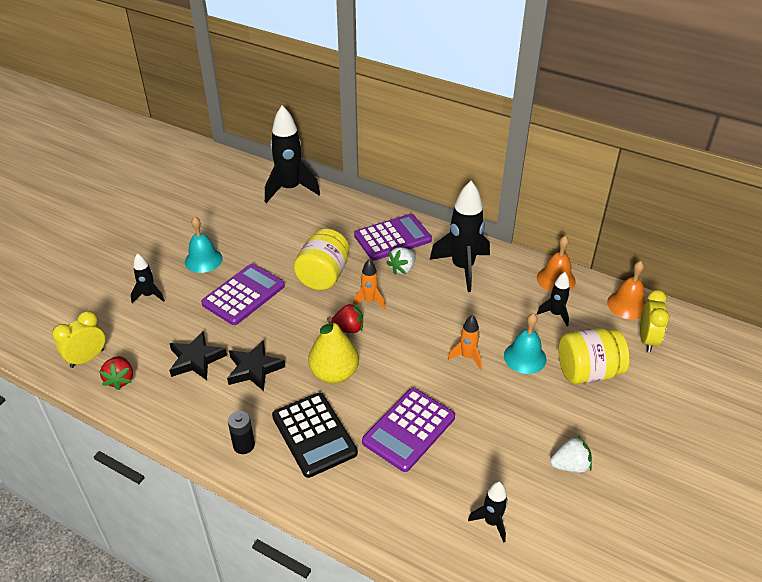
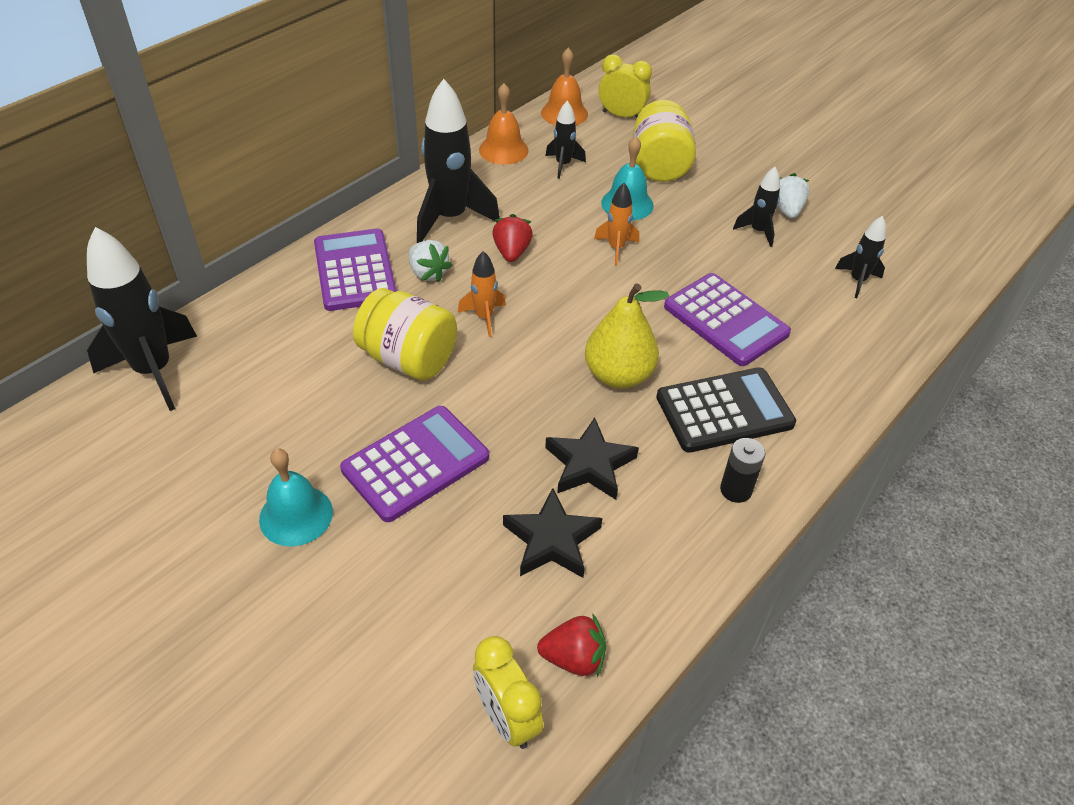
camera: 80 degrees left, 5 degrees up
(149, 295) = (362, 608): black rocket -> black rocket (758, 231)
(243, 295) = (415, 463): purple calculator -> purple calculator turned 90 degrees clockwise
(348, 329) = (534, 348): red strawberry -> red strawberry (512, 252)

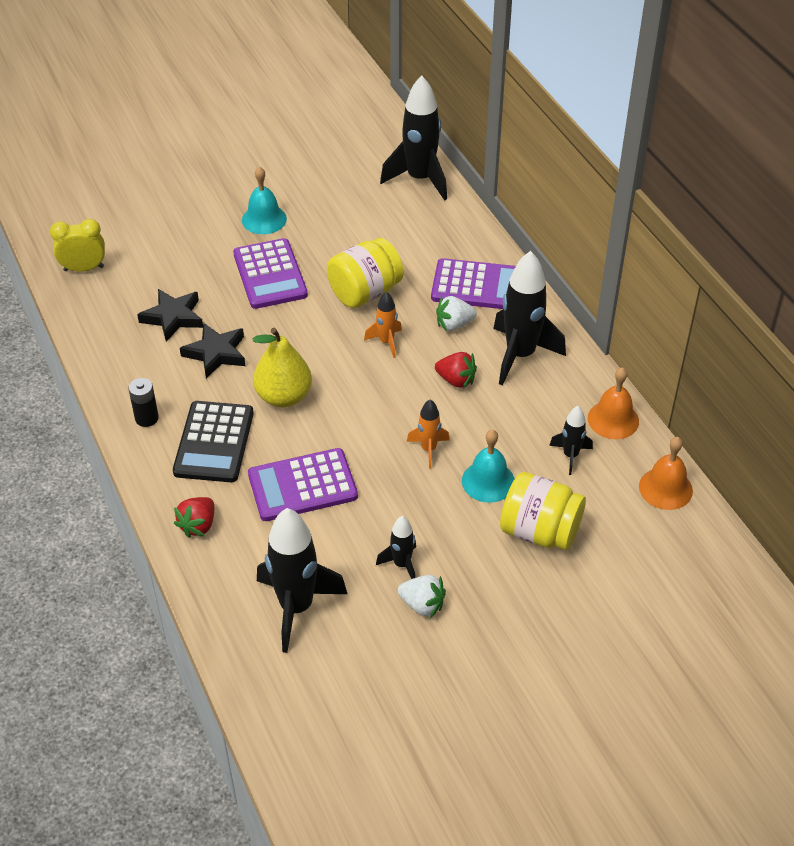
camera: 115 degrees right, 0 degrees up
(574, 658) = (95, 303): red strawberry -> red strawberry (198, 525)
(621, 116) = (645, 536): yellow clock -> none
(857, 281) = (296, 607): black rocket -> black rocket, size x1.97

